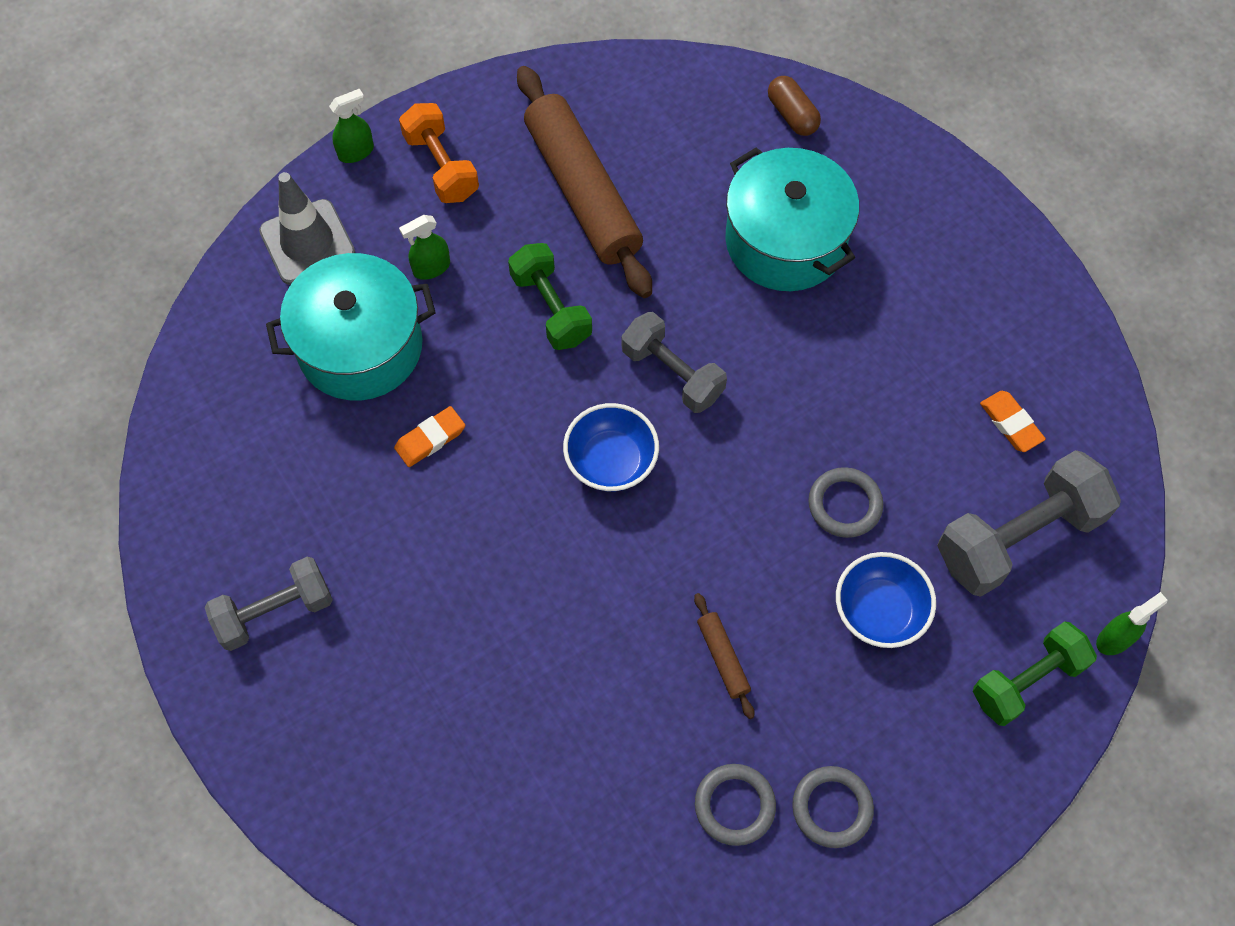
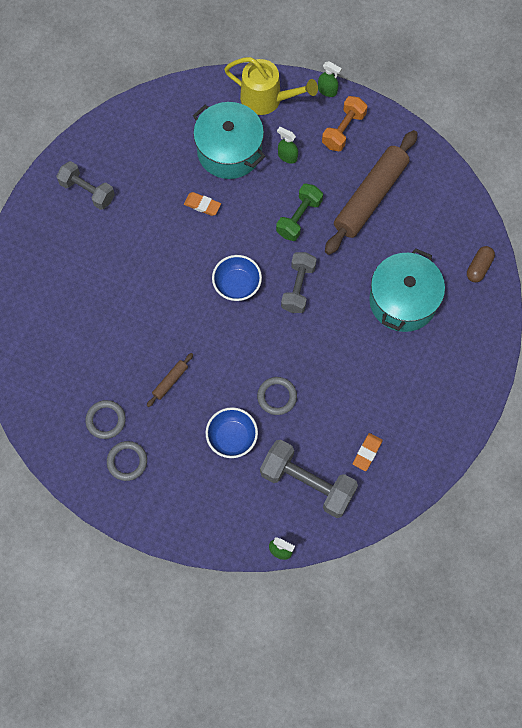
camera: 60 degrees right, 5 degrees up
(307, 242) = (267, 99): grey traffic cone -> yellow watering can
(1027, 680) = (236, 519): green dumbbell -> none

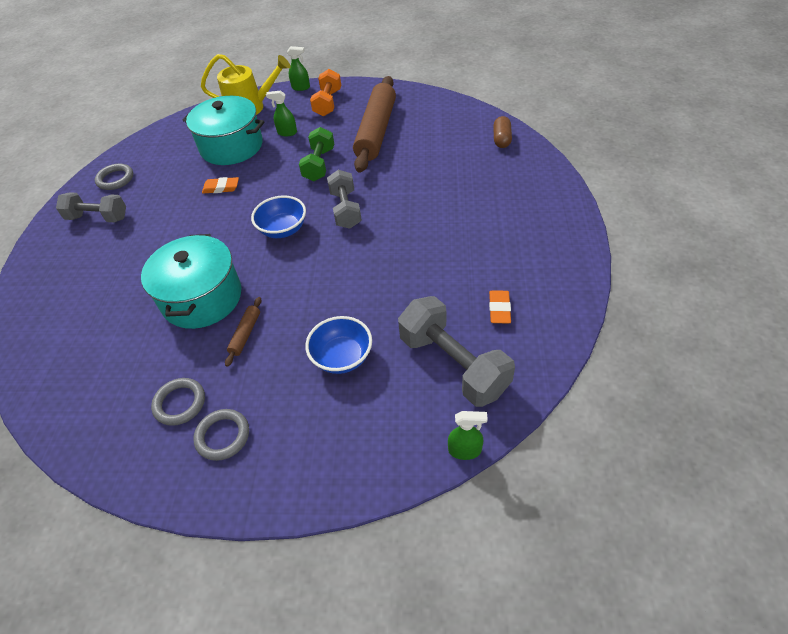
camera: 20 degrees left, 20 degrees down
(277, 397) = (372, 300): grey ring -> grey ring (115, 179)
(307, 483) = (453, 364): grey dumbbell -> grey dumbbell turned 45 degrees clockwise
(403, 301) = (451, 183): turquoise pot -> turquoise pot (202, 298)

